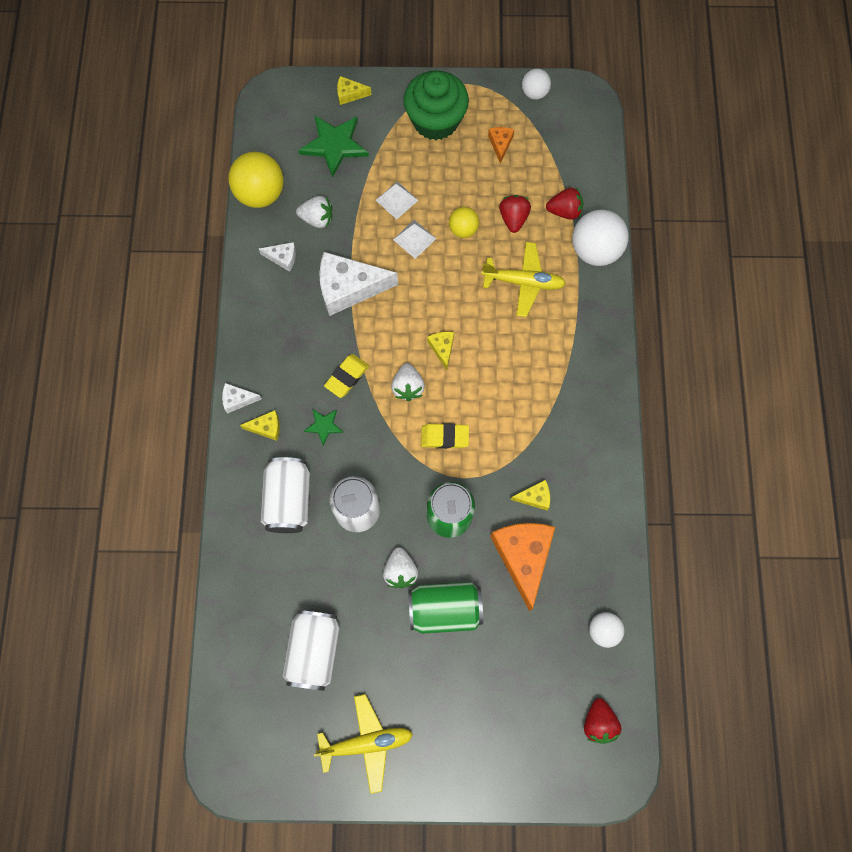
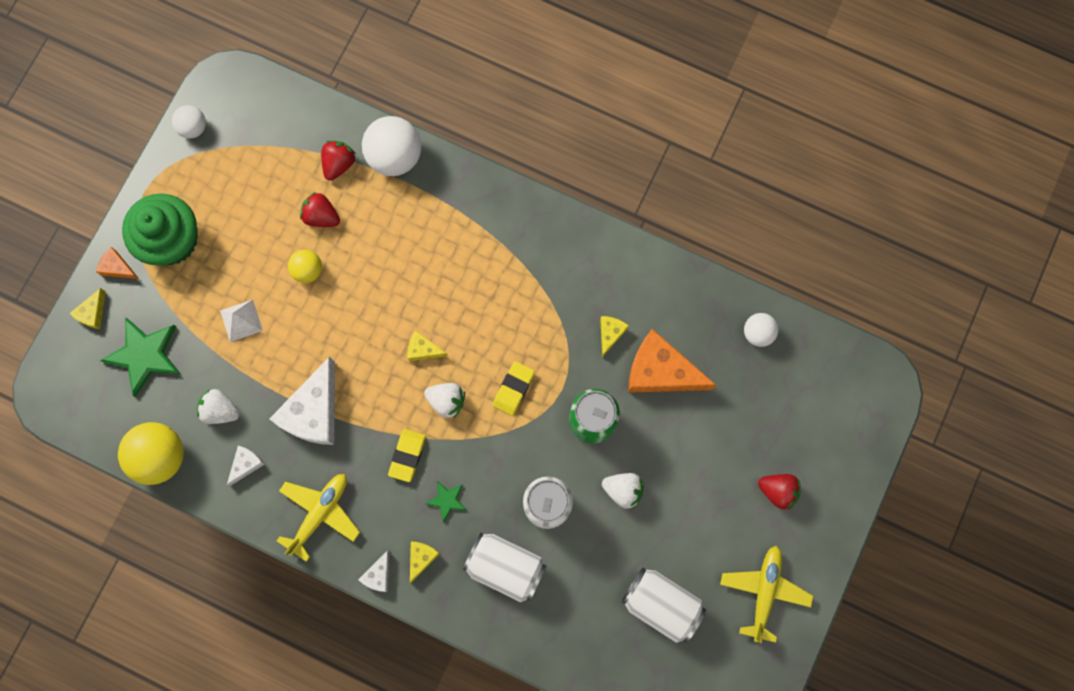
camera: 65 degrees left, 5 degrees up
(317, 219) = (220, 410): white strawberry -> white strawberry turned 105 degrees counterclockwise
(347, 377) = (407, 455): yellow eraser -> yellow eraser turned 45 degrees clockwise
(414, 239) = (293, 322): white pyramid -> none
(445, 609) = (676, 465): green can -> none
(500, 144) = (233, 189): orange cheese -> orange cheese (117, 267)
(523, 282) = (394, 239): yellow plane -> yellow plane (320, 513)
(598, 722) = (833, 377): red strawberry -> red strawberry (778, 491)

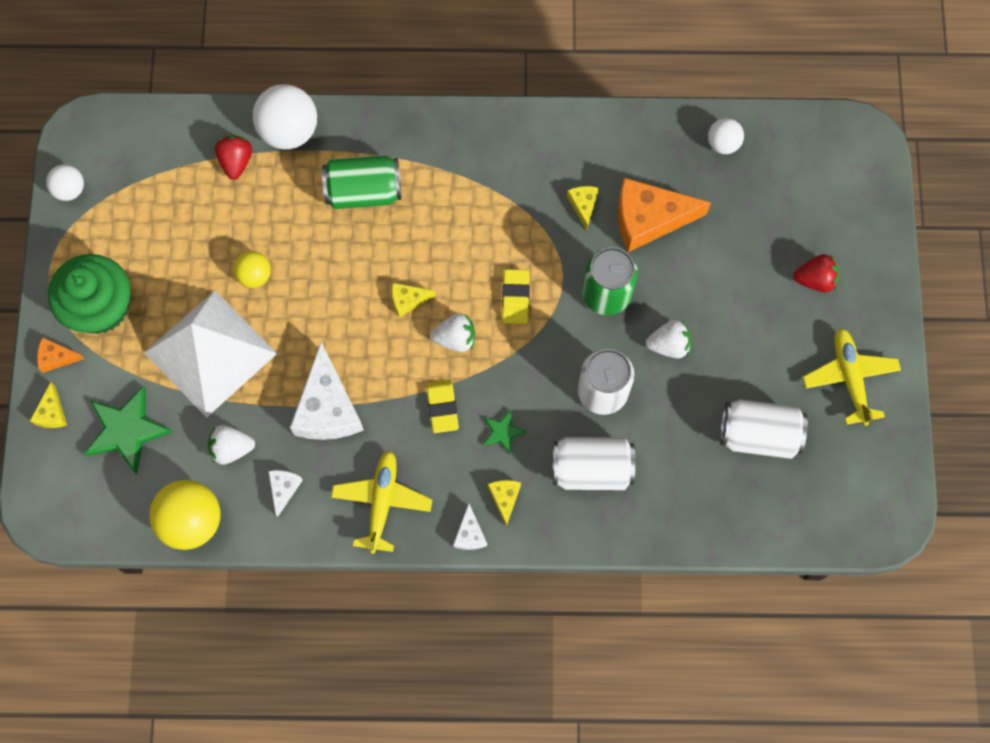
camera: 25 degrees left, 5 degrees down
(241, 320) = (210, 353): white pyramid -> white pyramid, size x2.49
(321, 216) = (243, 218): red strawberry -> none
(431, 237) = (364, 191): none -> green can

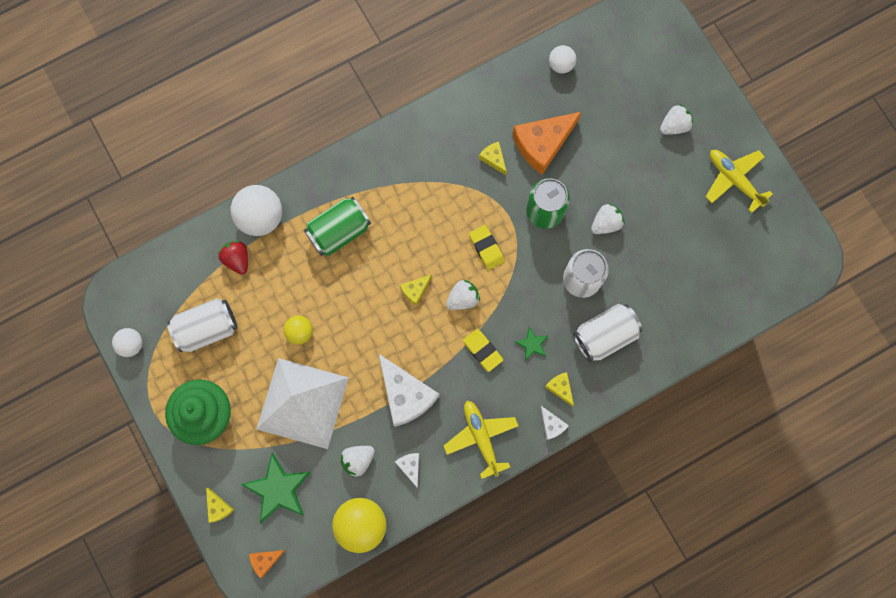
camera: 30 degrees left, 5 degrees up
(57, 357) = (197, 467): orange cheese -> orange cheese (265, 560)
(758, 435) = (698, 251): white can -> white can (207, 328)
(815, 279) = (674, 125): red strawberry -> white strawberry

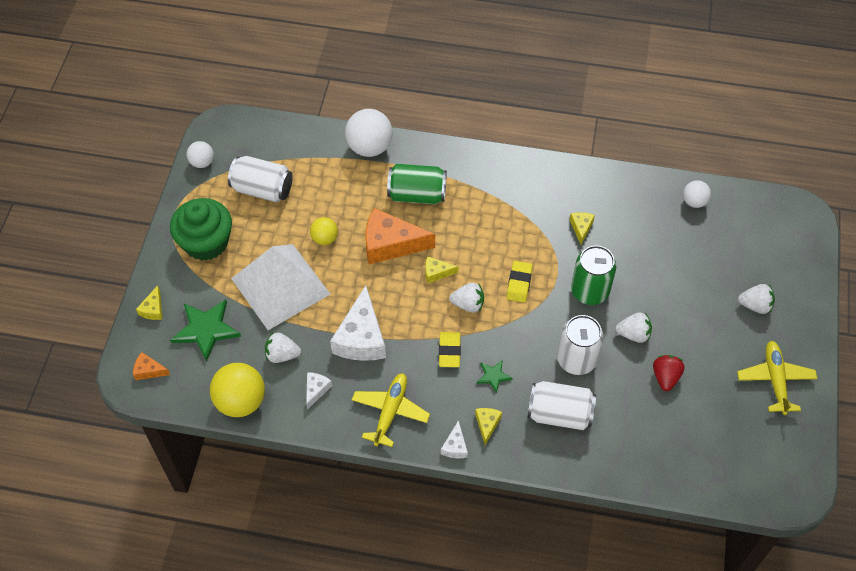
camera: 40 degrees right, 20 degrees down
(237, 259) = (327, 161): red strawberry -> red strawberry (665, 377)
(542, 144) = (630, 244): orange cheese -> orange cheese (390, 244)

